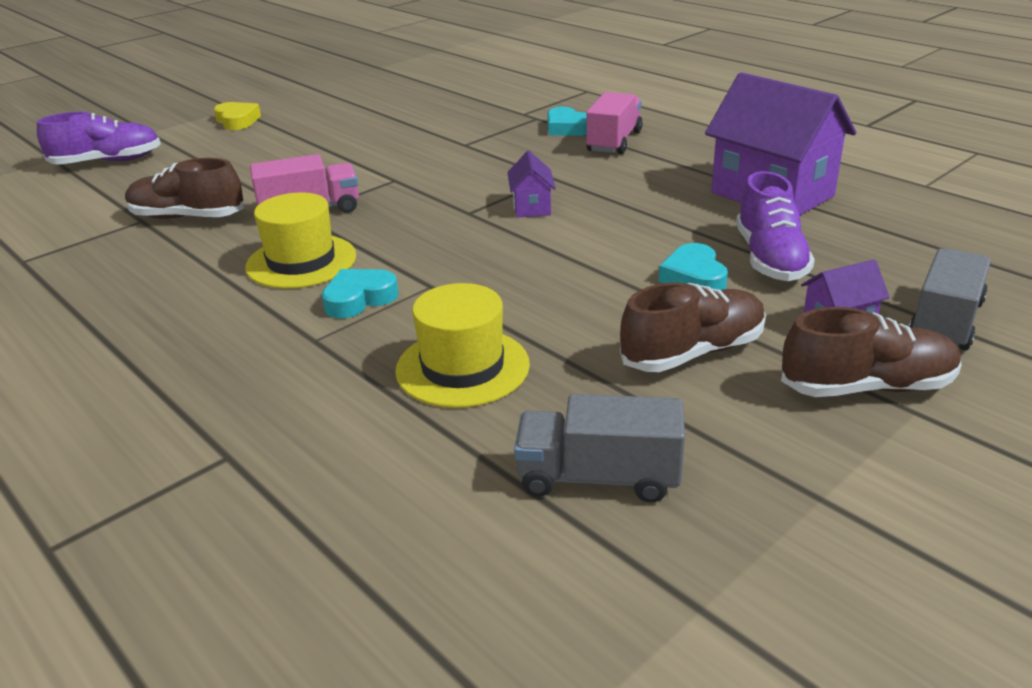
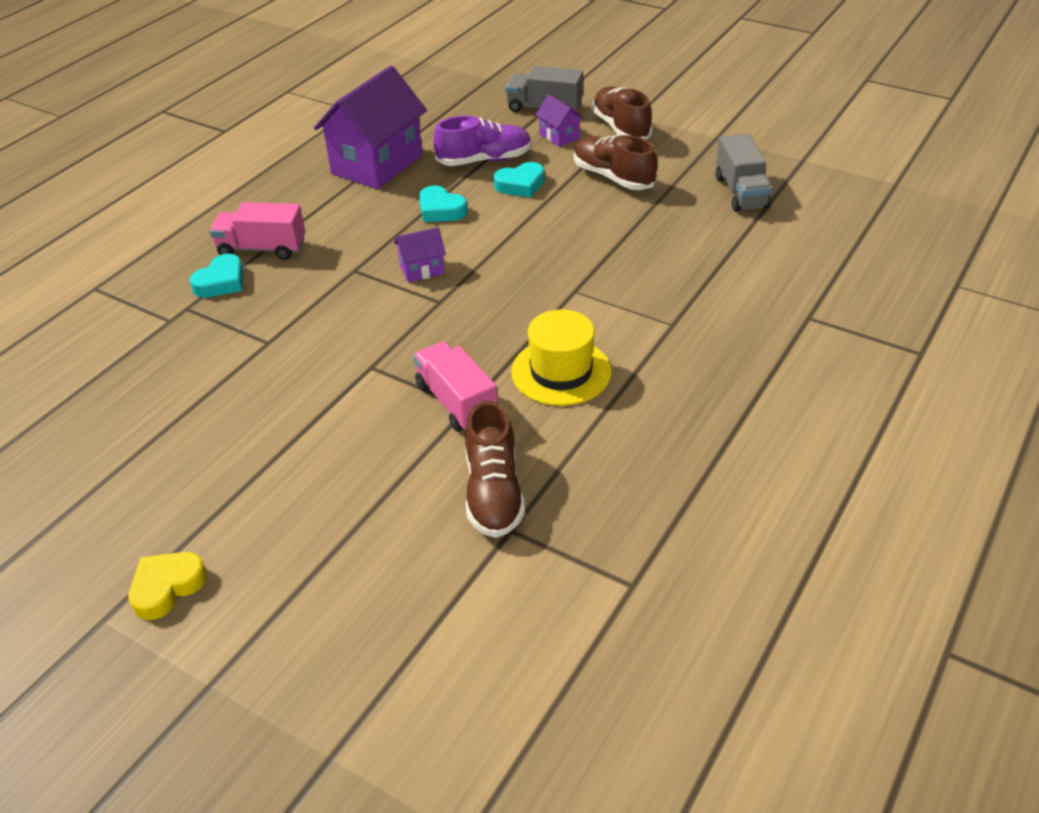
camera: 105 degrees left, 10 degrees up
(107, 162) = (337, 671): purple shoe -> none
(359, 299) = (608, 320): turquoise heart -> turquoise heart (441, 210)
(462, 367) = (671, 253): yellow hat -> none

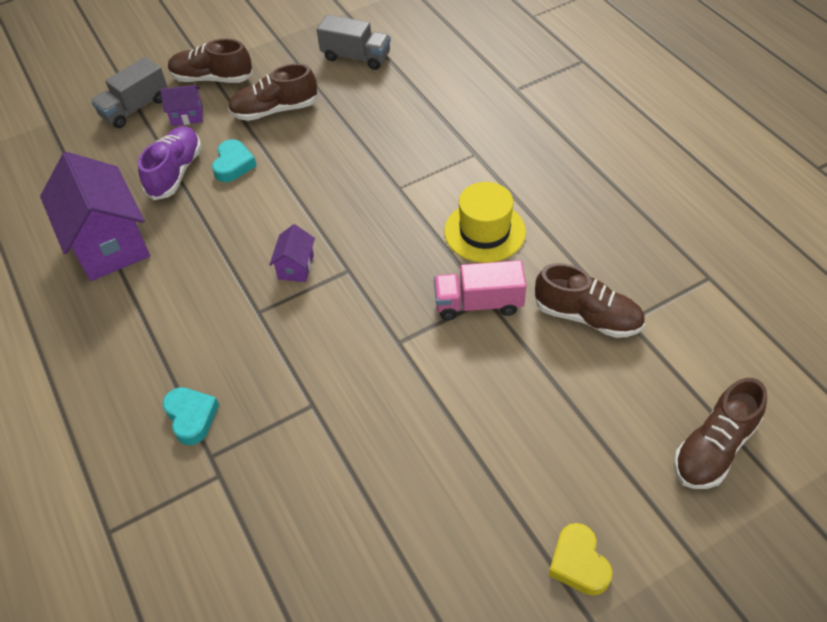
camera: 60 degrees left, 10 degrees up
(262, 248) = (165, 370): pink truck -> none
(365, 662) = (714, 448): none -> brown shoe
(441, 210) = (222, 226): turquoise heart -> none

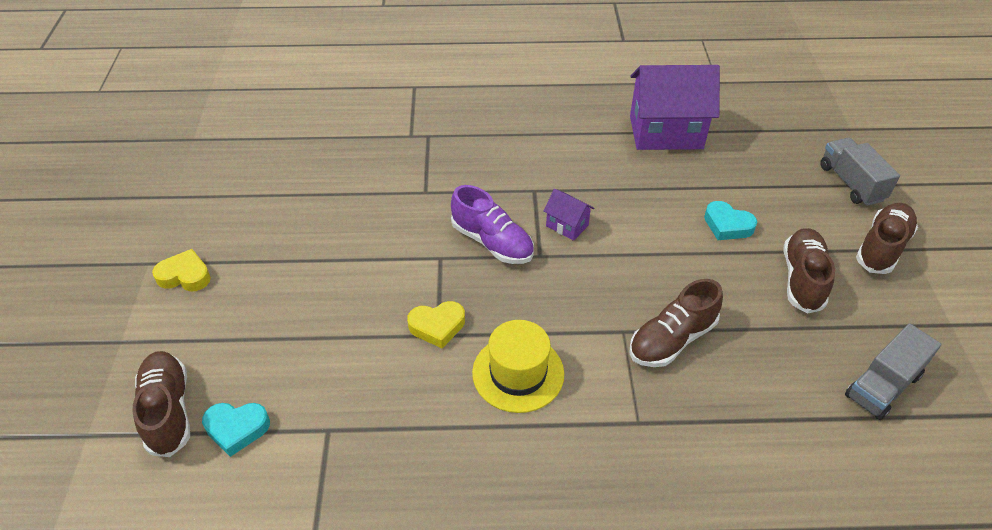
camera: 115 degrees right, 5 degrees down
(175, 172) = (736, 187): purple shoe -> purple shoe (492, 242)
(187, 116) = (821, 214): purple house -> none
(191, 417) = (466, 135): turquoise heart -> turquoise heart (237, 429)
(478, 303) = (437, 326): pink truck -> yellow heart
(587, 317) = (359, 399): brown shoe -> brown shoe (671, 339)

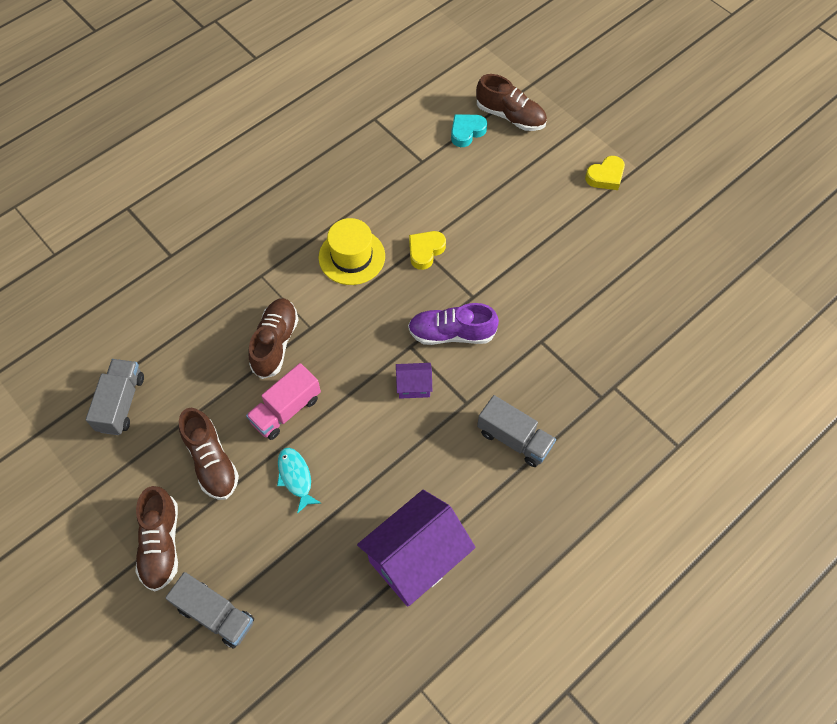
camera: 140 degrees right, 15 degrees up
(522, 150) = (514, 439): none -> grey truck
(701, 277) = (286, 410): none -> pink truck
(727, 225) = (295, 477): turquoise heart -> turquoise fish

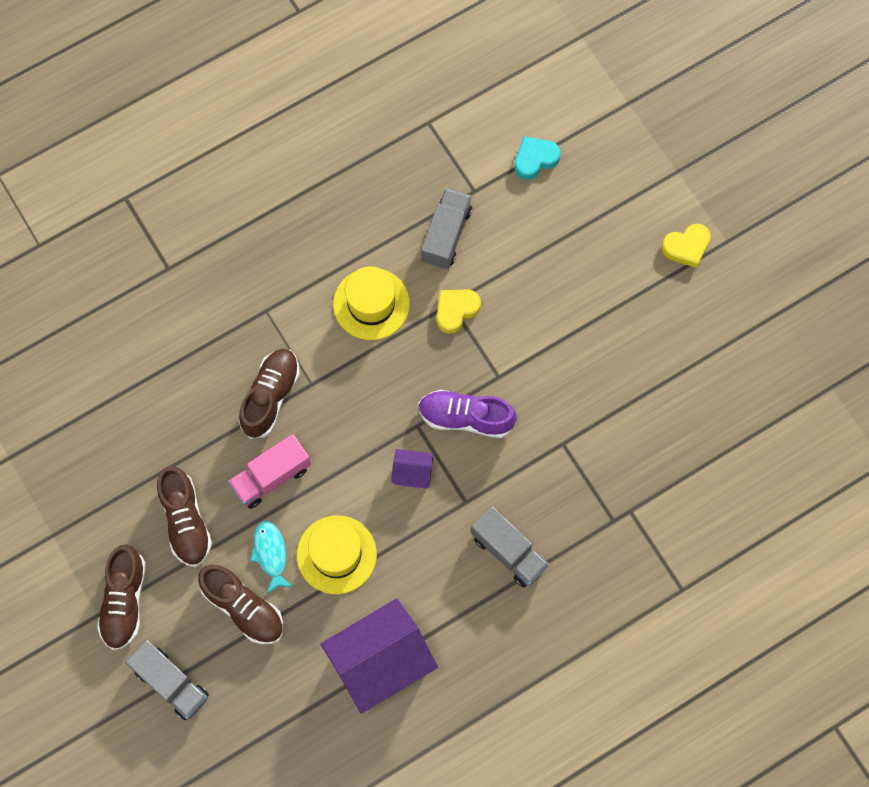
camera: 10 degrees right, 10 degrees up
(121, 403) = (97, 439): grey truck -> grey truck (446, 235)
(357, 468) = (336, 554): none -> yellow hat
(510, 116) = (592, 146): brown shoe -> brown shoe (243, 608)

